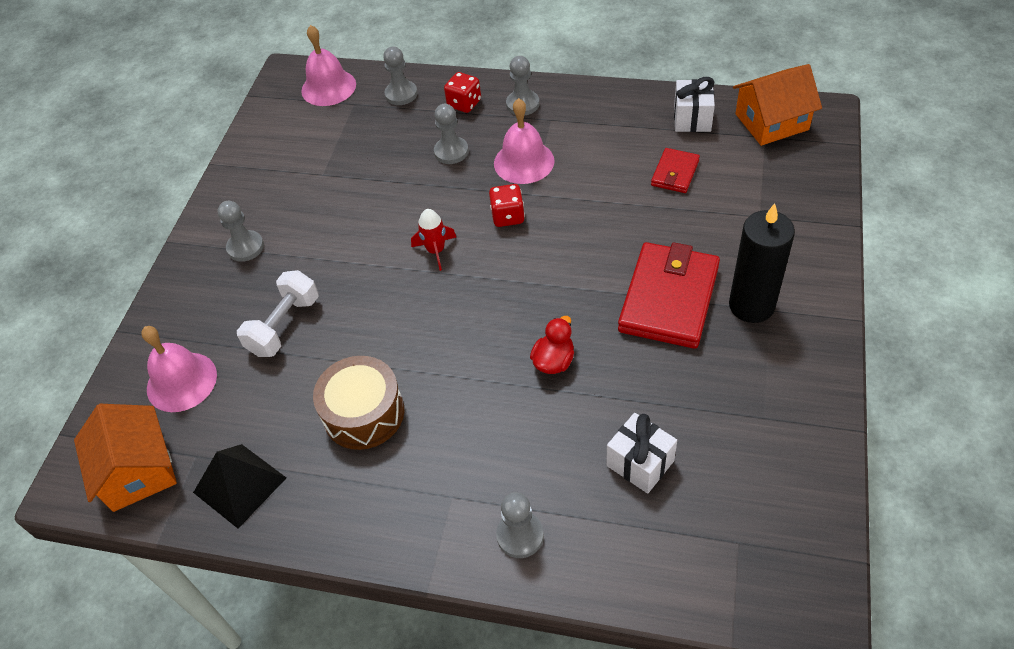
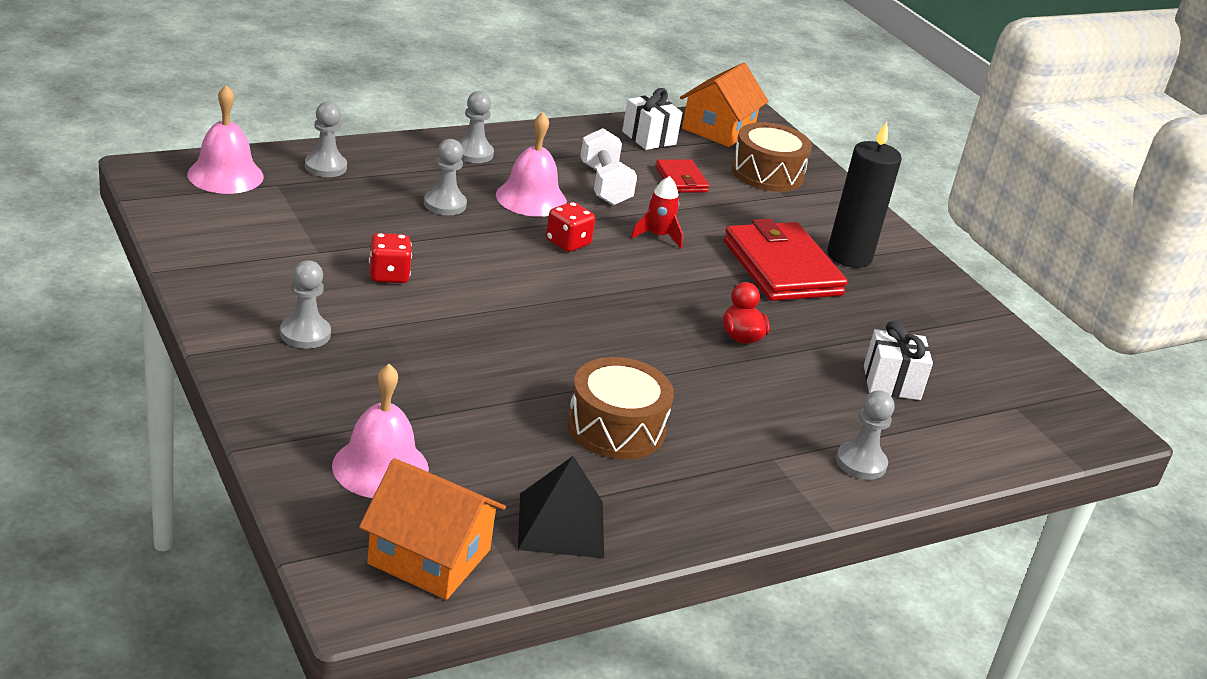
camera: 50 degrees left, 20 degrees down
(284, 326) = (441, 386): white dumbbell -> white dumbbell (605, 185)
(436, 251) = (529, 285): red rocket -> red rocket (658, 236)
(464, 103) = (409, 163): red dice -> red dice (389, 275)
(768, 185) = (767, 173): none -> brown drum

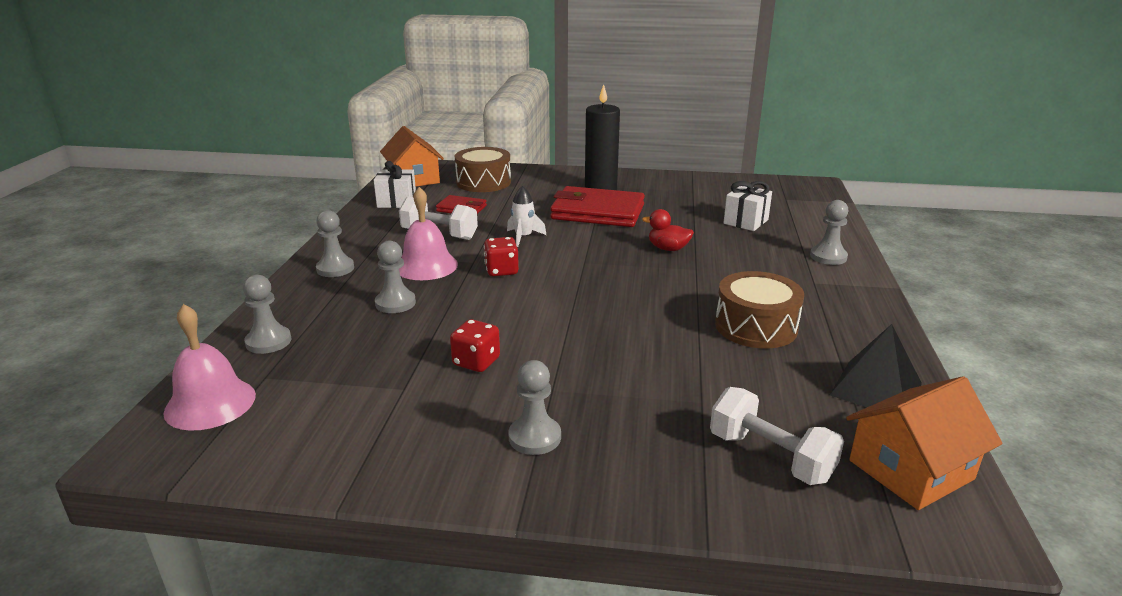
camera: 50 degrees left, 5 degrees down
(380, 467) = (770, 457): pink bell -> white dumbbell
(658, 236) = (523, 237): red rocket -> white rocket

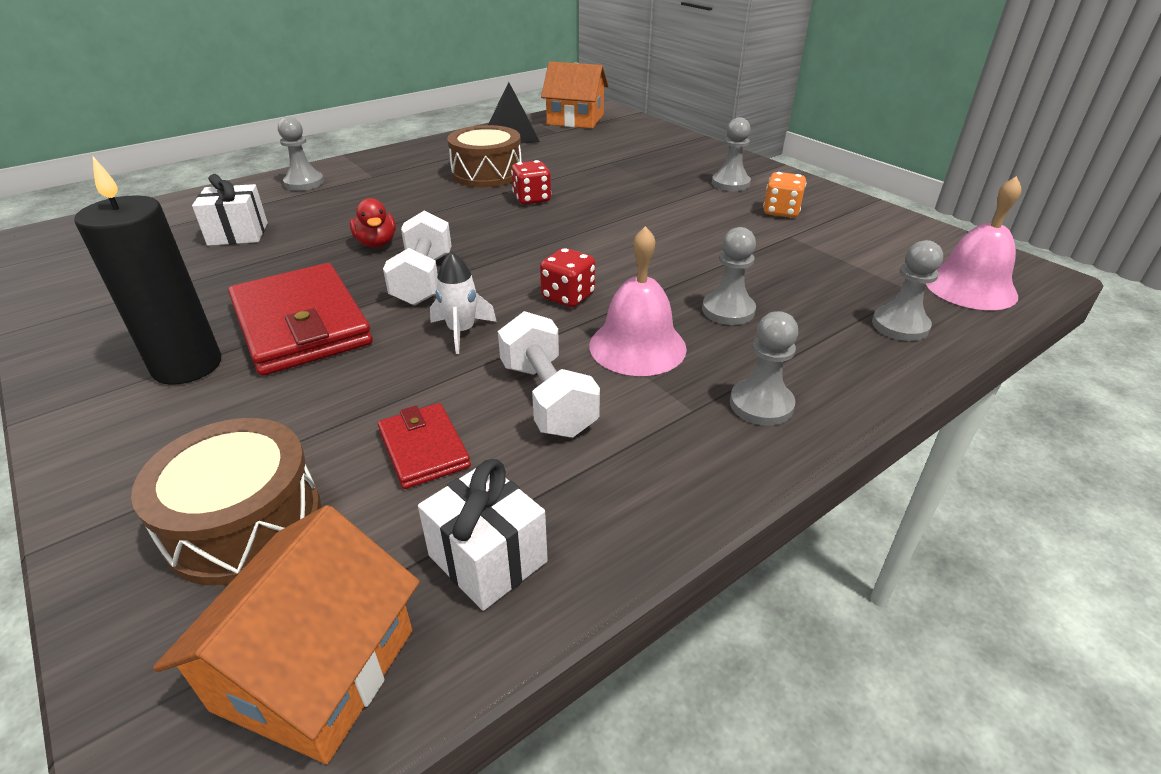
camera: 135 degrees left, 10 degrees up
(438, 417) = (781, 212): none -> orange dice
(476, 362) = (714, 230): red dice -> red dice (532, 199)
(770, 457) = (623, 140): white dumbbell -> white dumbbell (423, 280)

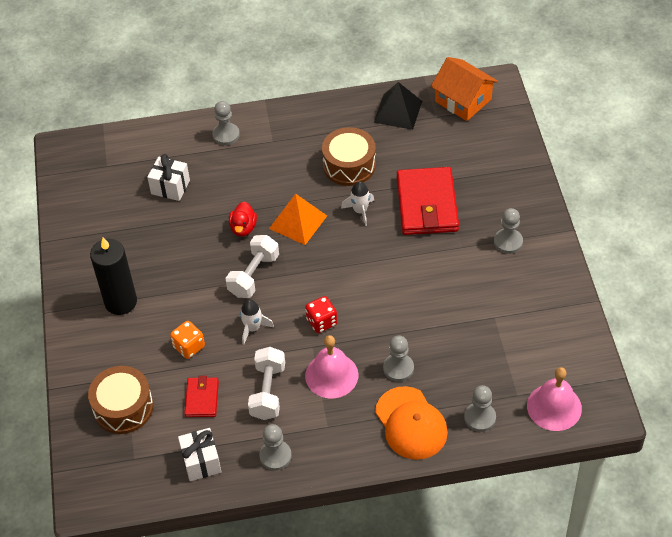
camera: 30 degrees right, 15 degrees up
(301, 324) = (179, 290): red wallet -> red wallet (427, 204)
(315, 669) = (130, 477): orange house -> none
(455, 223) = (298, 222): none -> orange pyramid
(532, 199) = (360, 211): red dice -> white rocket
(761, 404) = (360, 437): grey pawn -> grey pawn (275, 456)
(781, 212) = (512, 289): orange dice -> orange dice (189, 347)
(817, 362) = (411, 423): none -> orange cap

